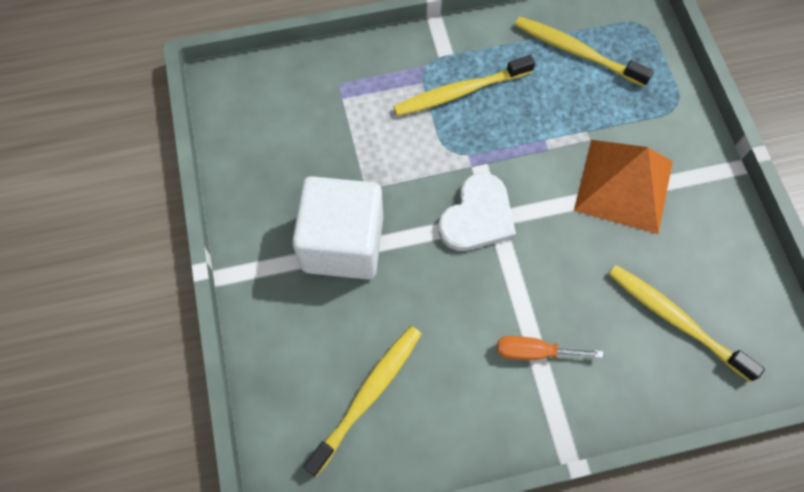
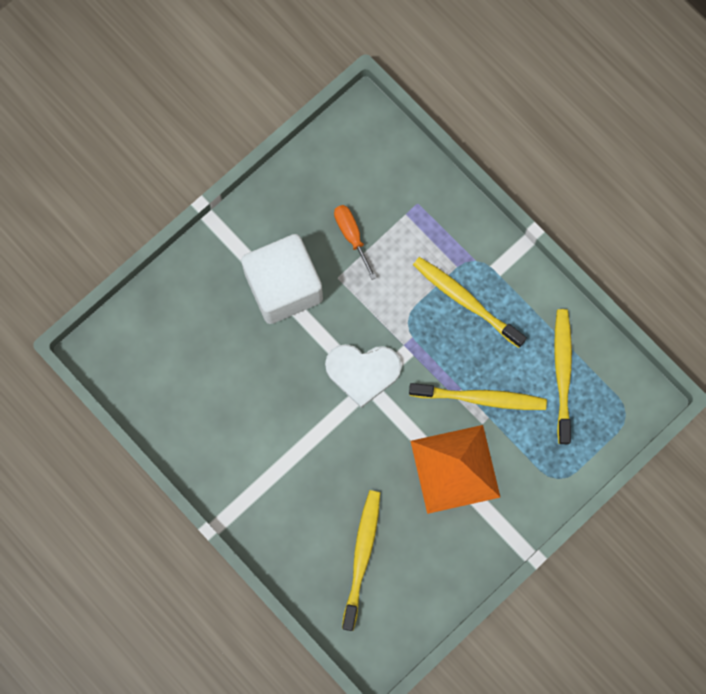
camera: 60 degrees right, 10 degrees up
(368, 395) = (183, 369): yellow toothbrush -> yellow toothbrush (481, 398)
(534, 352) = (279, 466): orange screwdriver -> orange screwdriver (351, 235)

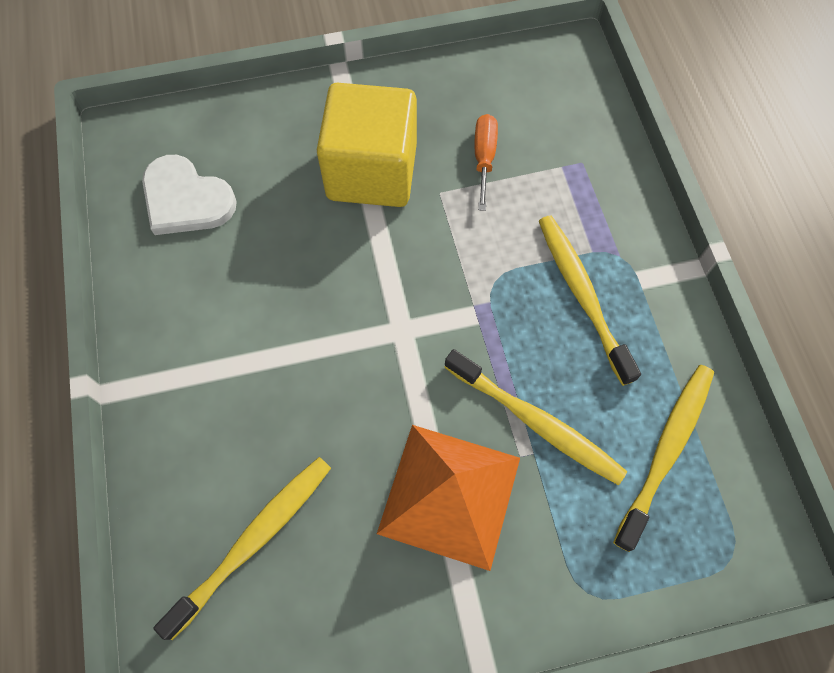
camera: 30 degrees right, 10 degrees down
(284, 287) = (372, 172): white cube -> yellow cube
(363, 372) = (404, 309): white heart -> white heart (186, 199)

